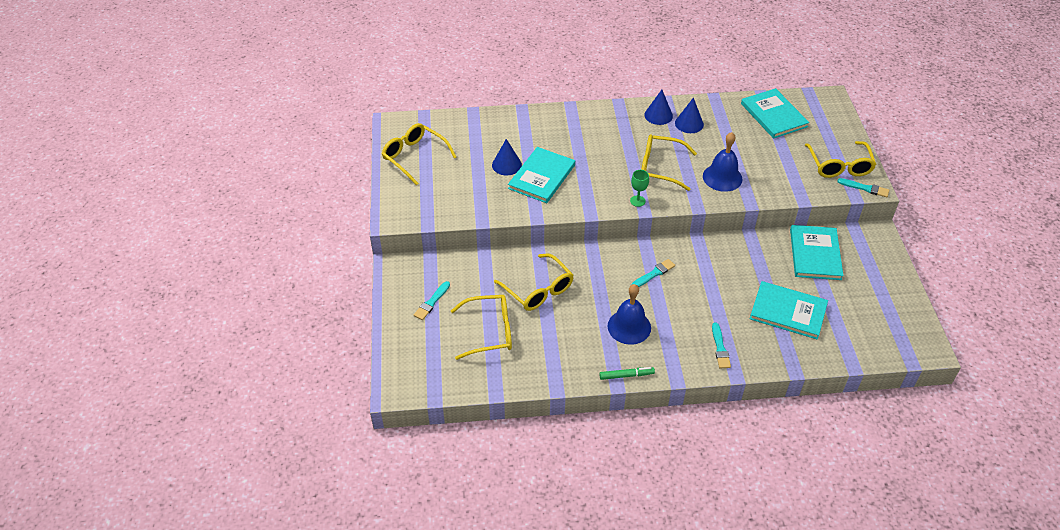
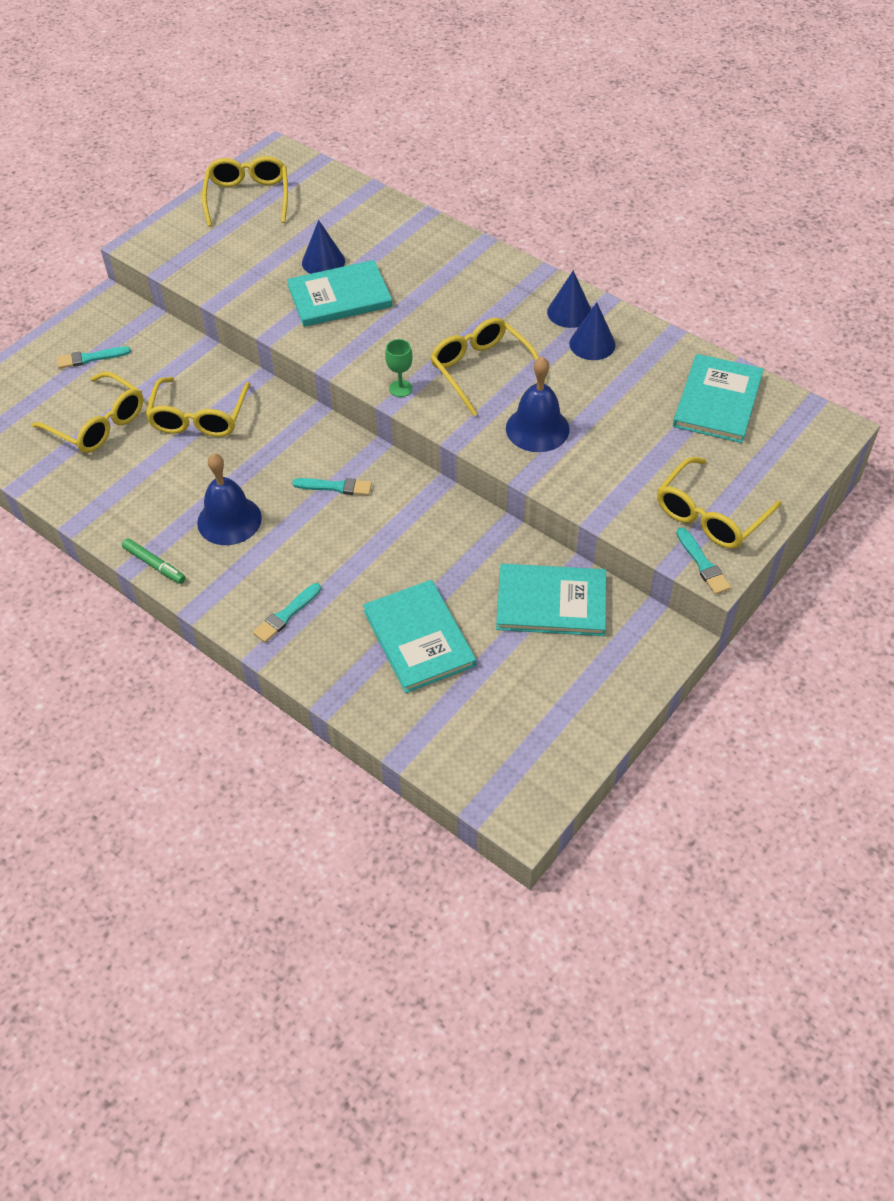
camera: 45 degrees right, 5 degrees up
(815, 254) = (551, 602): turquoise book -> turquoise book turned 45 degrees clockwise

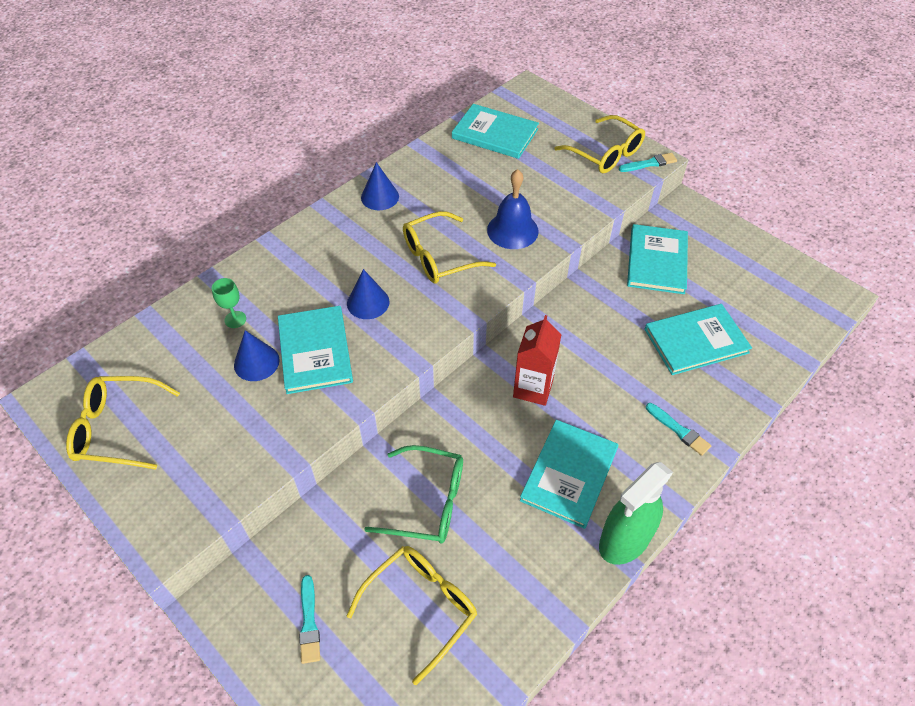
camera: 85 degrees left, 0 degrees up
(154, 565) = (624, 540): green marker -> green spray bottle
(199, 417) = (427, 502): yellow glasses -> green glasses
(229, 520) = (569, 474): blue bell -> turquoise book
(335, 487) = (533, 388): turquoise brush -> red carton
(400, 388) = (453, 312): green goblet -> green goblet (235, 319)
(592, 344) = (421, 188): blue cone -> blue cone (368, 302)

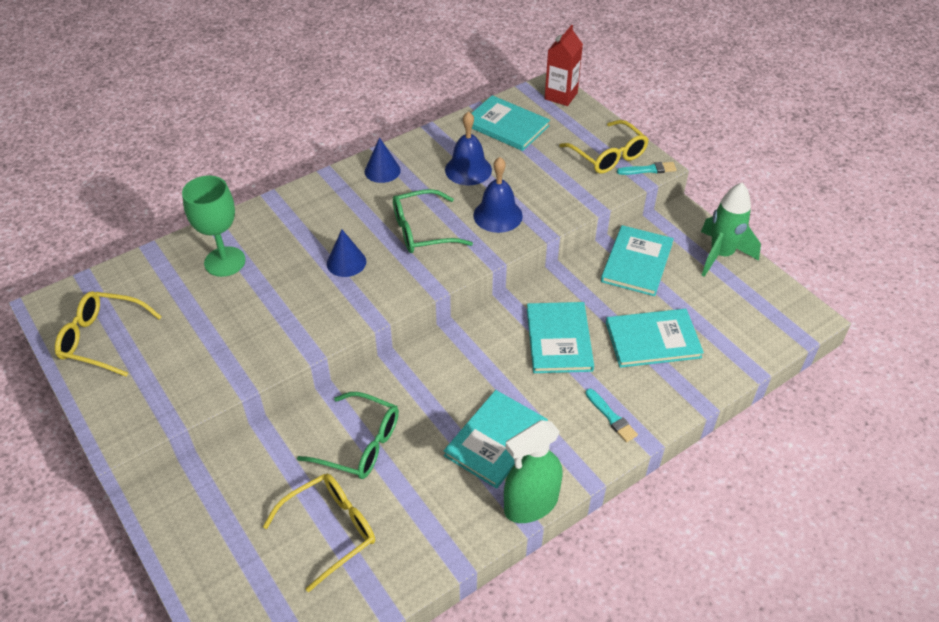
camera: 10 degrees right, 5 degrees down
(235, 319) = (225, 261): green goblet -> green goblet, size x2.07
(256, 362) = (234, 300): blue cone -> none
(309, 622) = (229, 527): turquoise brush -> none
(315, 351) = (288, 298): turquoise book -> turquoise book (559, 339)
(439, 257) = (422, 231): yellow glasses -> green glasses
(468, 185) = (468, 169): none -> blue bell
(533, 388) = (484, 360): red carton -> red carton (561, 96)
(736, 242) = (721, 255): none -> green rocket

